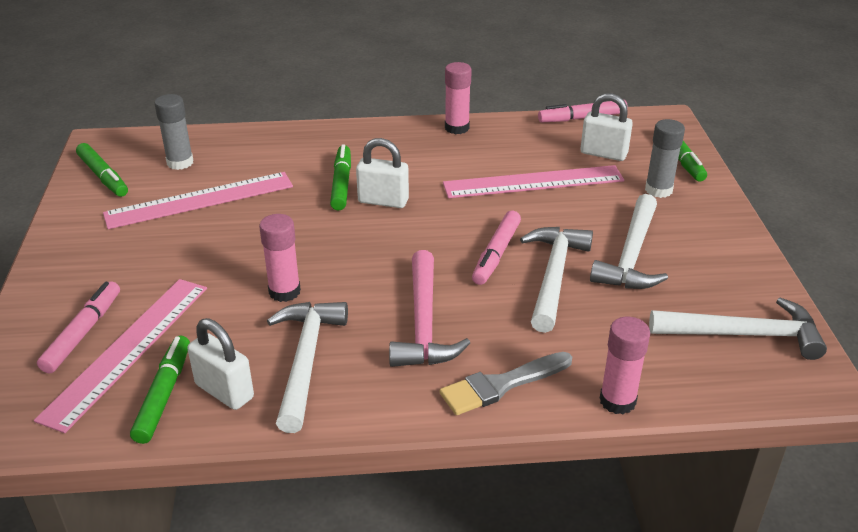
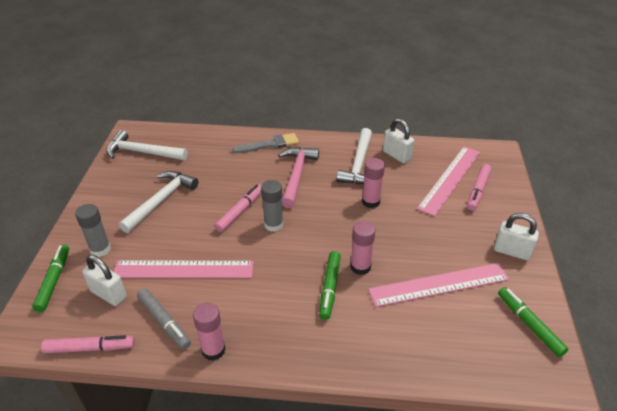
camera: 170 degrees left, 5 degrees up
(164, 394) = (424, 157): green marker -> none
(180, 163) = (468, 334): grey glue stick -> grey glue stick (273, 225)
(383, 201) = (301, 265): white padlock -> white padlock (511, 251)
(522, 140) = (164, 322): none -> grey marker
(553, 276) = (215, 193): white hammer -> none
(617, 401) = (223, 133): pink glue stick -> pink glue stick (360, 267)

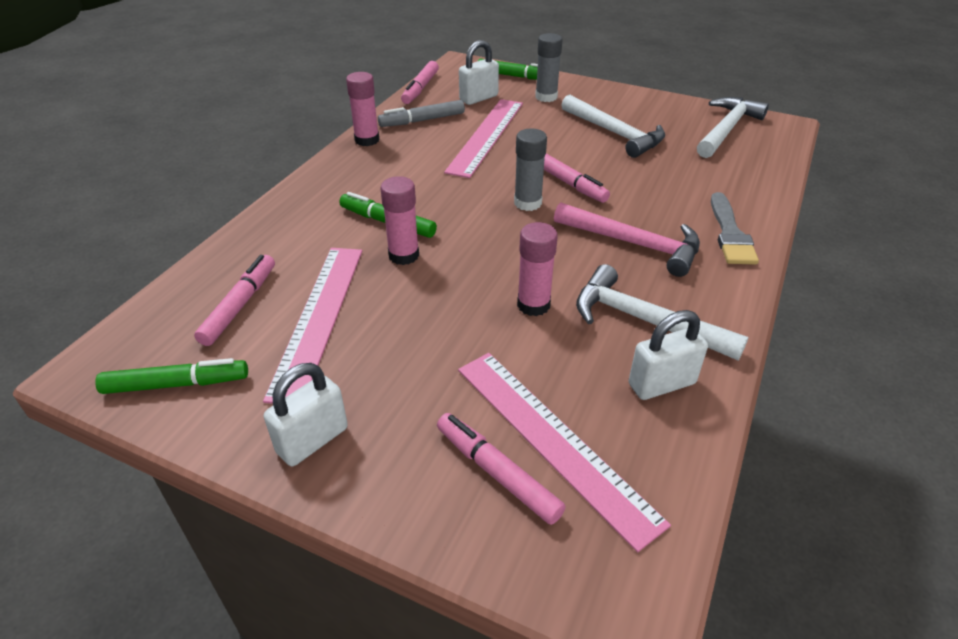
camera: 110 degrees right, 0 degrees up
(456, 329) = (240, 305): none -> pink marker

